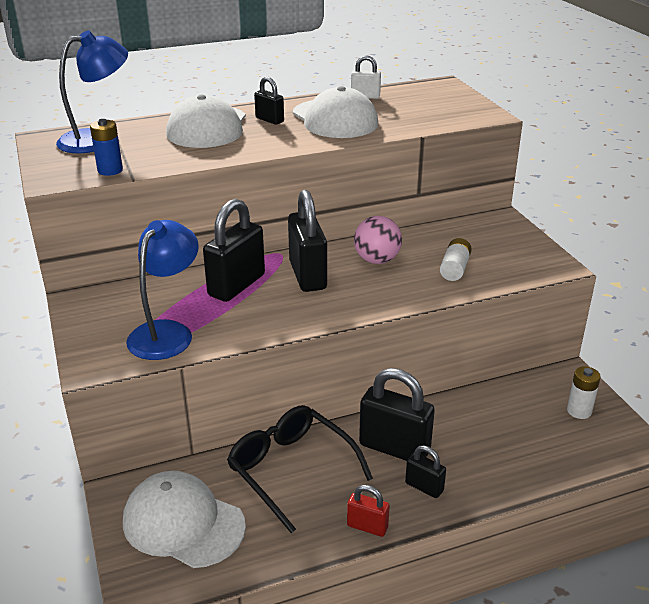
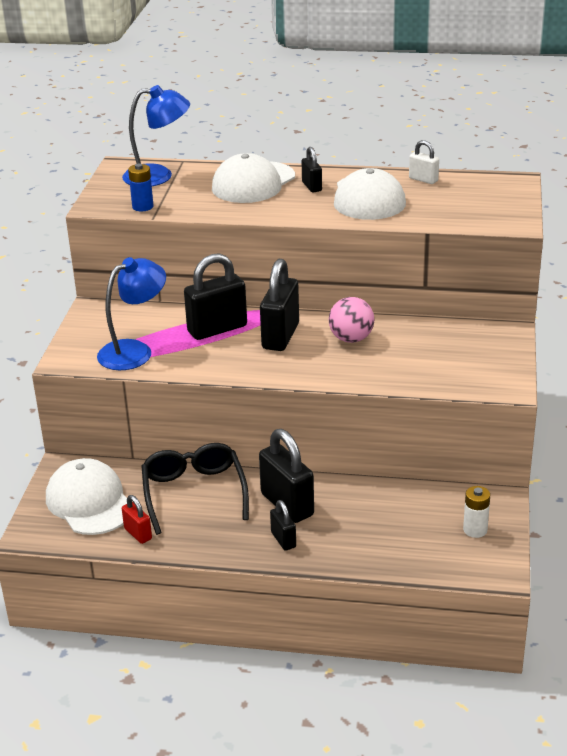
camera: 30 degrees right, 0 degrees up
(367, 526) = (215, 550): red padlock -> red padlock (138, 534)
(455, 268) = (411, 364): white battery -> none

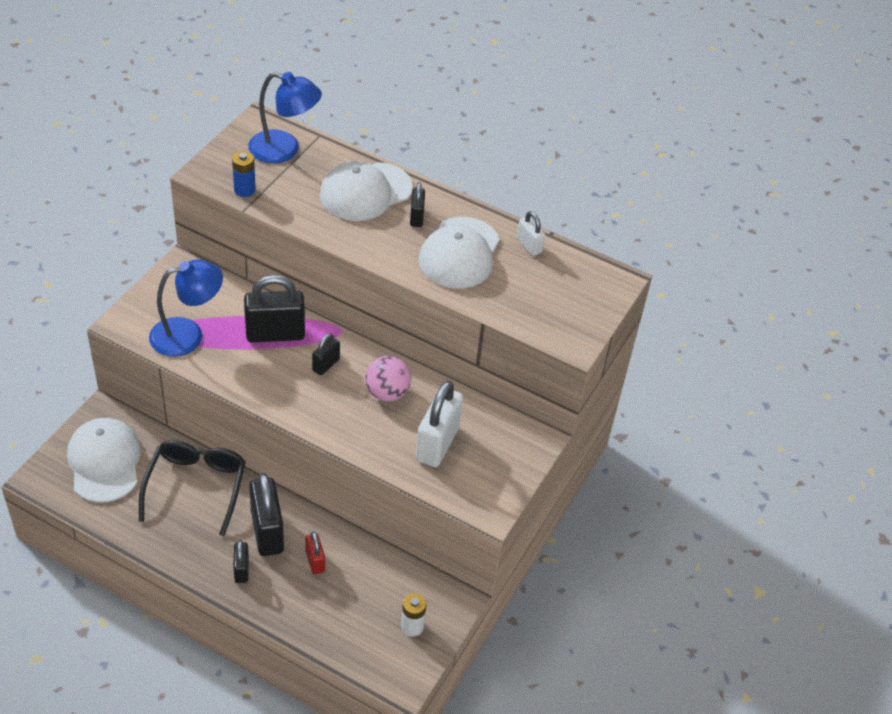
camera: 15 degrees right, 15 degrees up
(138, 534) = (125, 514): red padlock -> red padlock (315, 561)
(280, 336) = (326, 365): black padlock -> black padlock, size x0.52
(424, 358) = (437, 443): none -> white padlock

